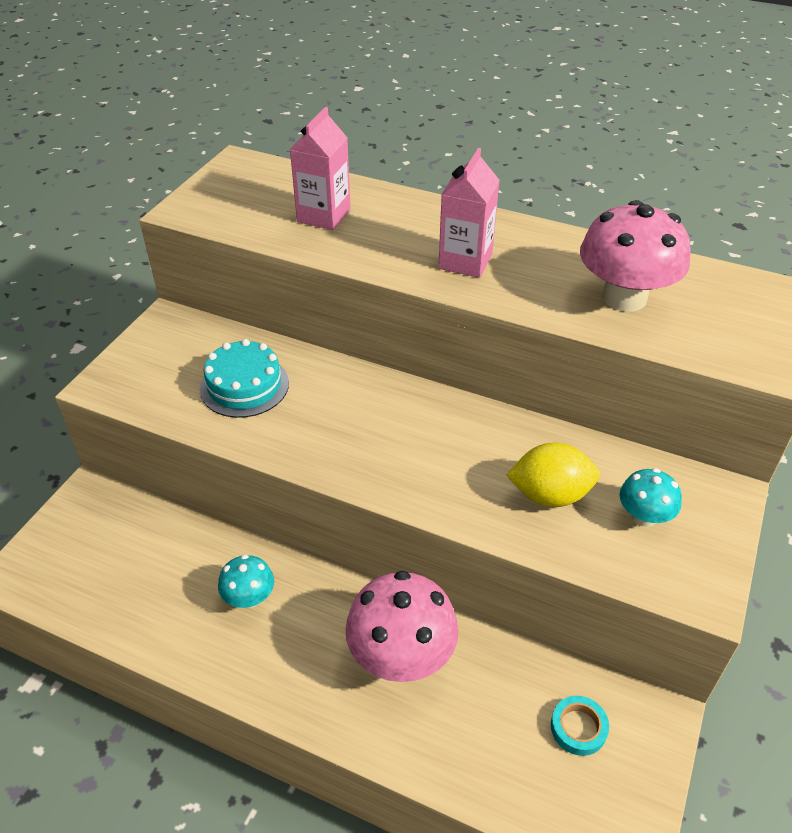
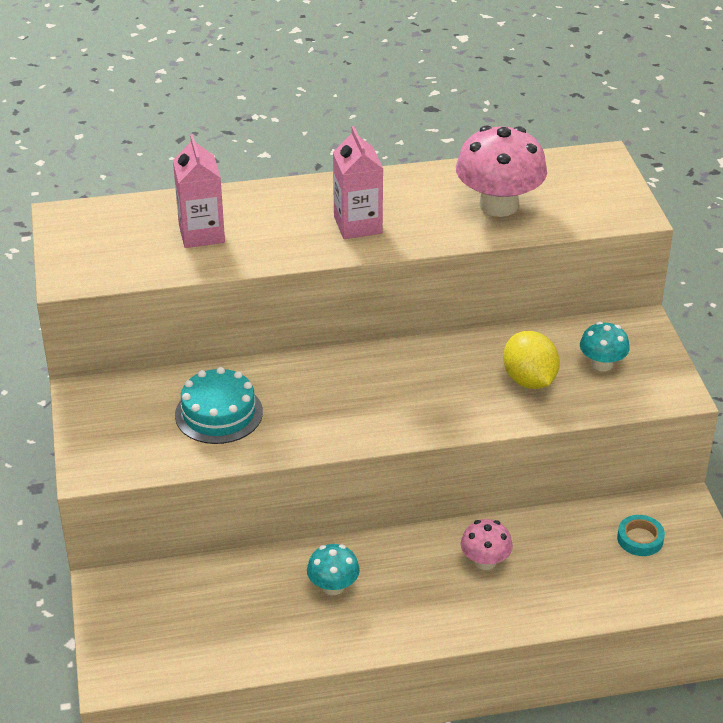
camera: 35 degrees left, 5 degrees down
(401, 655) = (485, 561): pink mushroom -> pink mushroom, size x0.53
(550, 495) = (529, 380): yellow lemon -> yellow lemon turned 75 degrees counterclockwise

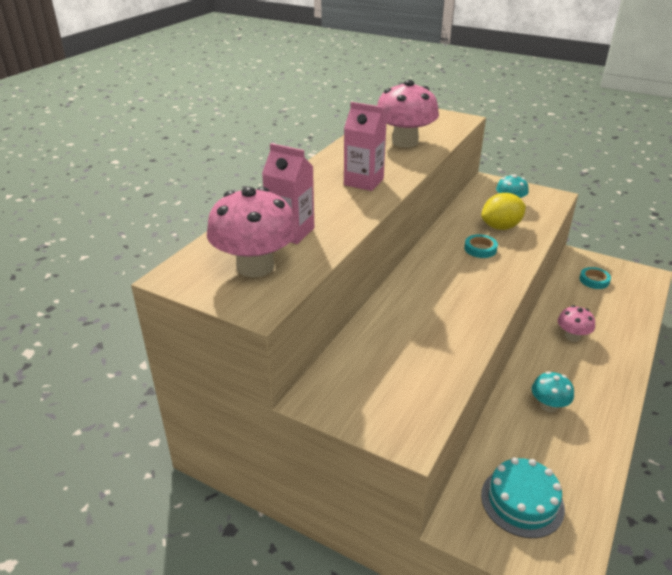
camera: 50 degrees left, 5 degrees down
(123, 246) = (255, 266): none -> pink mushroom
(219, 413) = (411, 344): turquoise cake -> turquoise cake (522, 501)
(455, 385) = (480, 249): none -> turquoise tape
(529, 380) = (501, 227): yellow lemon -> yellow lemon turned 45 degrees counterclockwise

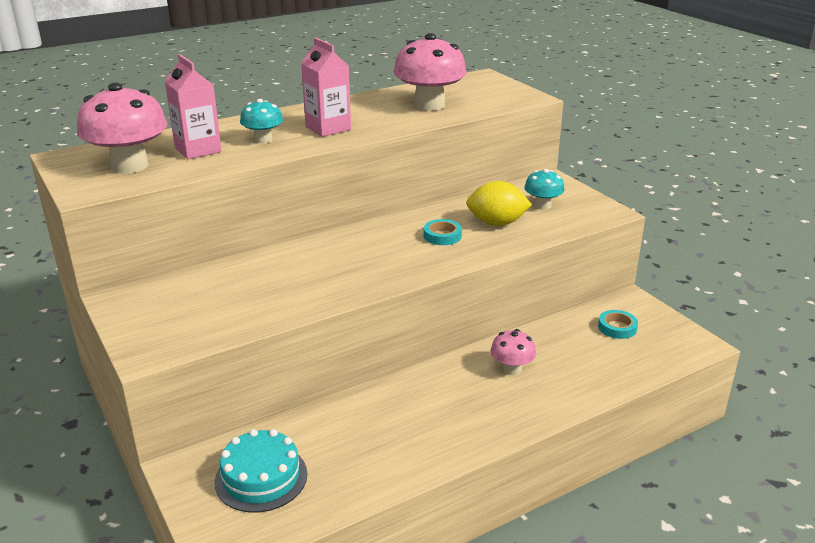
camera: 30 degrees right, 5 degrees down
(548, 406) = (396, 416): turquoise mushroom -> turquoise mushroom (263, 139)

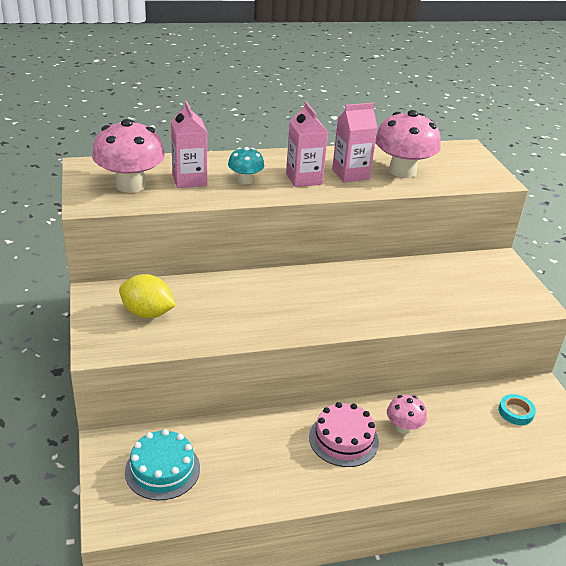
camera: 15 degrees right, 5 degrees up
(376, 116) = (350, 174): none -> pink carton
(442, 236) = (377, 295): turquoise tape -> none
(454, 395) = (343, 439): none -> pink cake
(496, 223) = (430, 293): yellow lemon -> yellow lemon (147, 313)
(542, 205) = (480, 284): turquoise mushroom -> none

